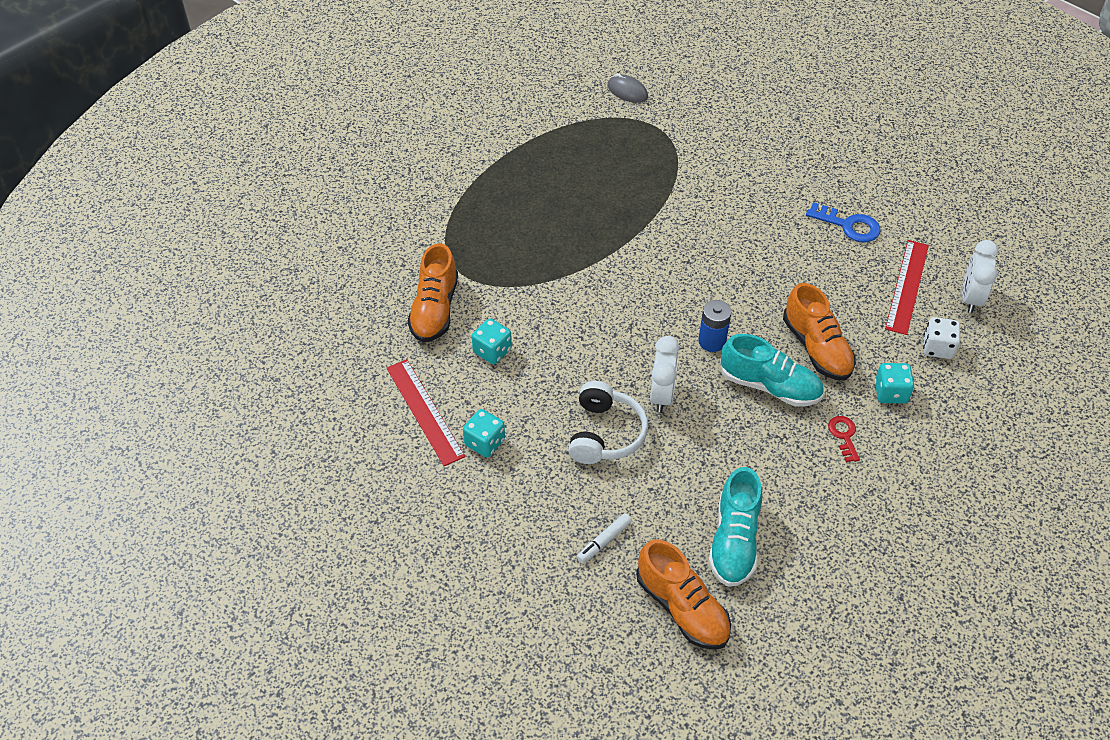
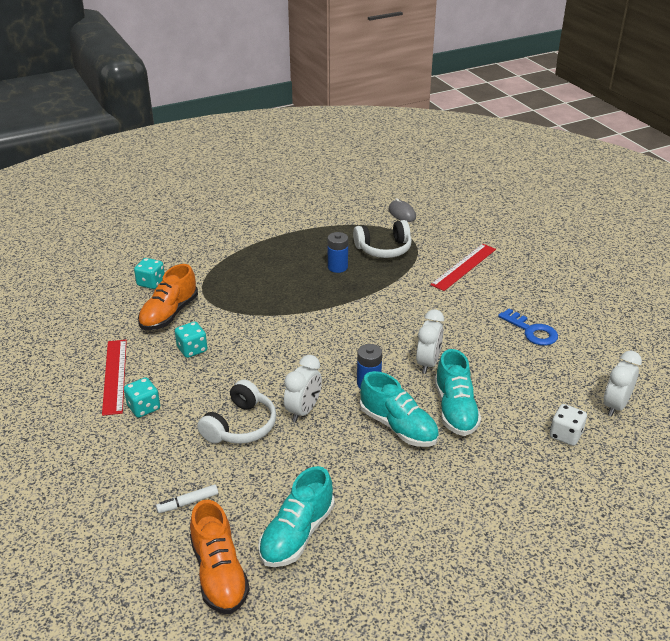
camera: 20 degrees right, 15 degrees down
(594, 191) = (337, 267): none -> blue battery
(634, 151) = (384, 249): none -> white headphones
(761, 297) = (428, 363): none -> white clock
(816, 348) = (455, 409): orange shoe -> turquoise shoe
(844, 436) = (442, 480): red key -> none
(890, 392) = (503, 458): turquoise dice -> turquoise dice (151, 283)
(907, 286) = (561, 384): red ruler -> red ruler (464, 267)

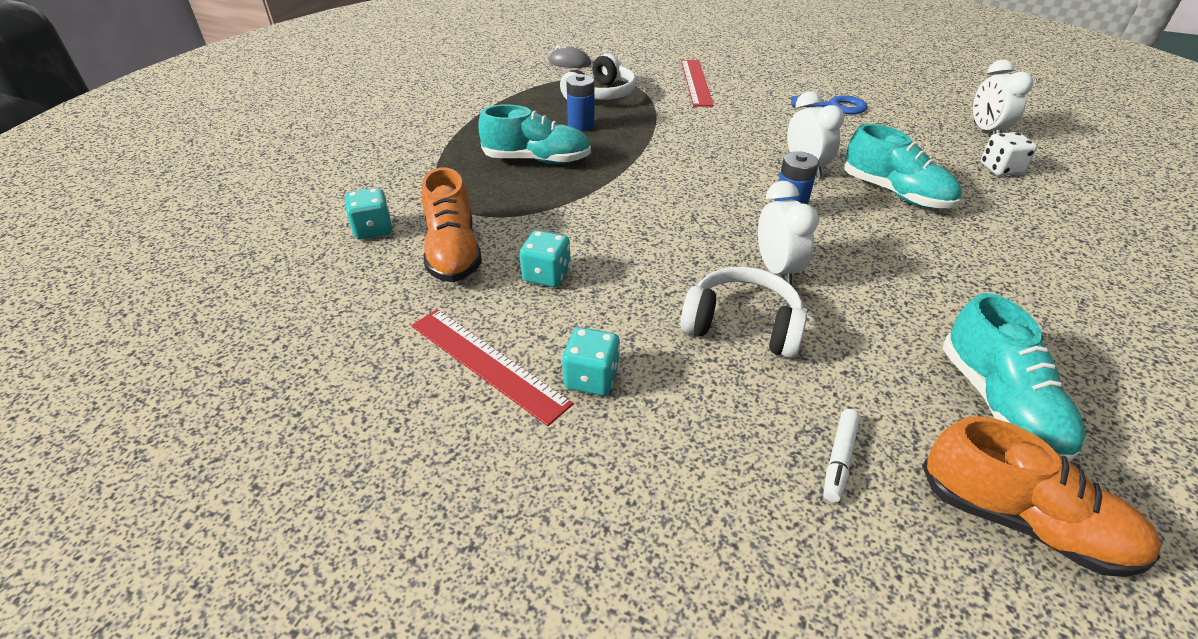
camera: 40 degrees left, 5 degrees up
(241, 426) = (742, 325): white headphones -> white headphones turned 60 degrees counterclockwise
(398, 426) = (882, 234): turquoise shoe -> turquoise shoe (537, 160)

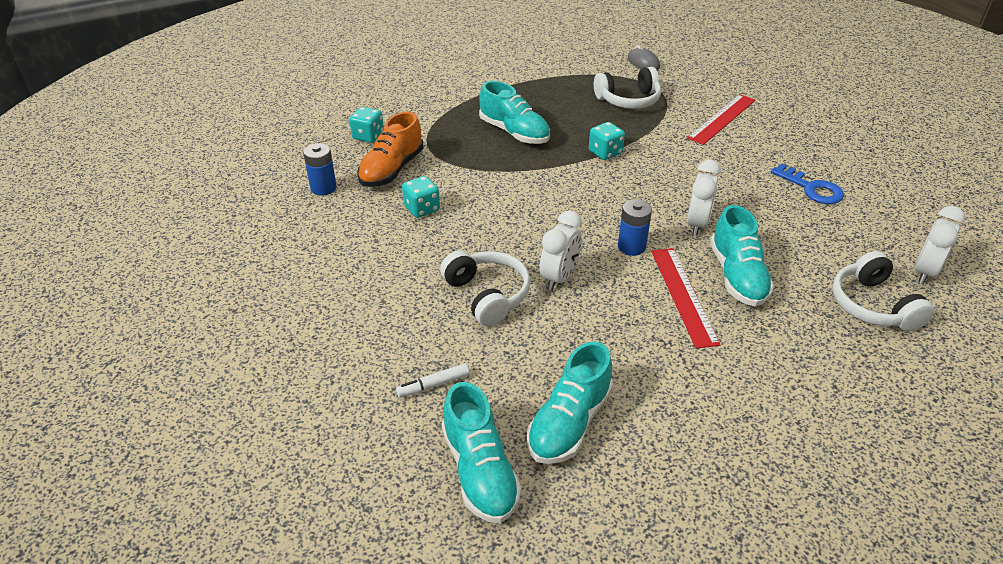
camera: 40 degrees right, 0 degrees up
(487, 363) = (334, 238): red ruler -> red ruler (683, 295)
(581, 125) = (578, 119): blue battery -> blue battery (323, 188)
(591, 378) = (371, 274): turquoise dice -> turquoise dice (605, 152)
(1000, 169) = (872, 305): white dice -> white headphones
(1022, 521) = (479, 471): orange shoe -> turquoise shoe

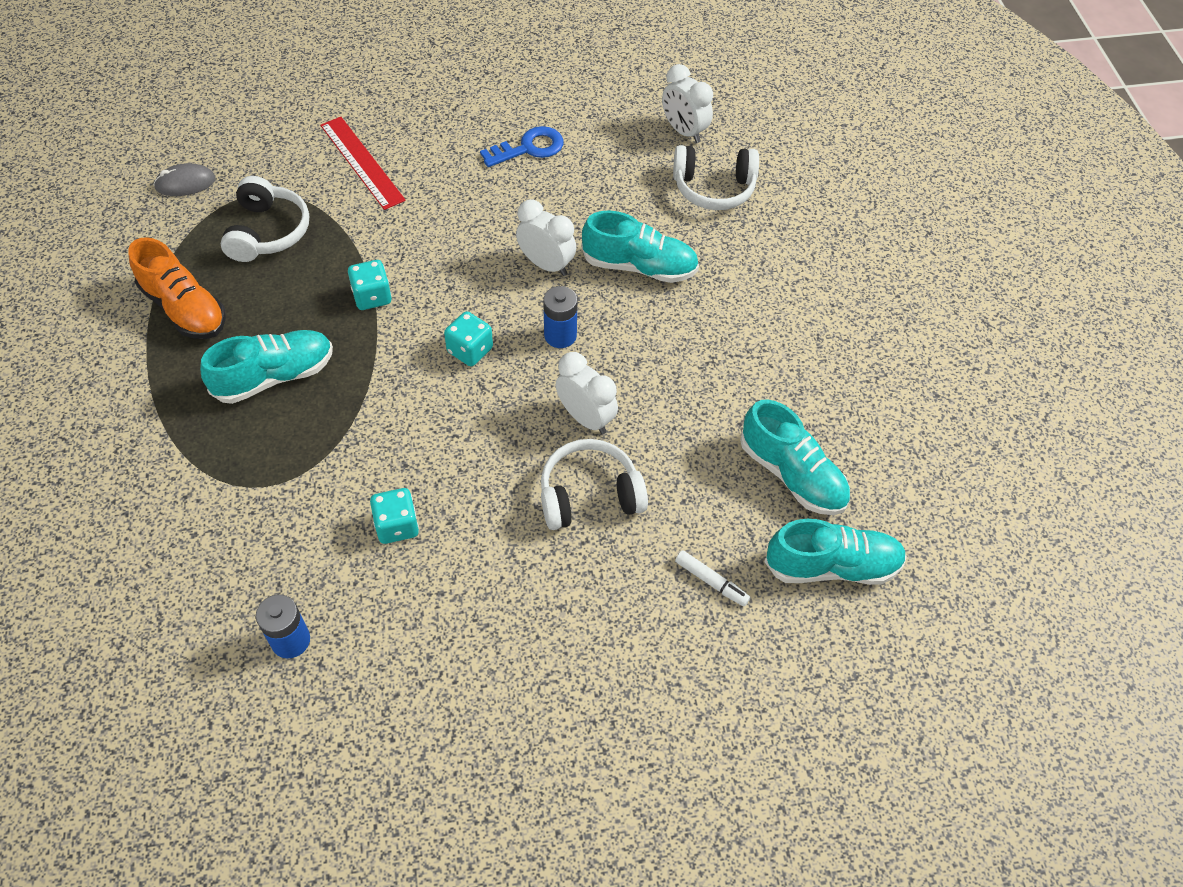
camera: 75 degrees left, 15 degrees up
(368, 136) = (182, 558): turquoise dice -> turquoise dice (470, 350)
(391, 169) = (288, 543): orange shoe -> orange shoe (184, 308)
(433, 385) = (711, 581): white marker -> white marker turned 45 degrees counterclockwise
(683, 295) = (652, 321): red ruler -> none

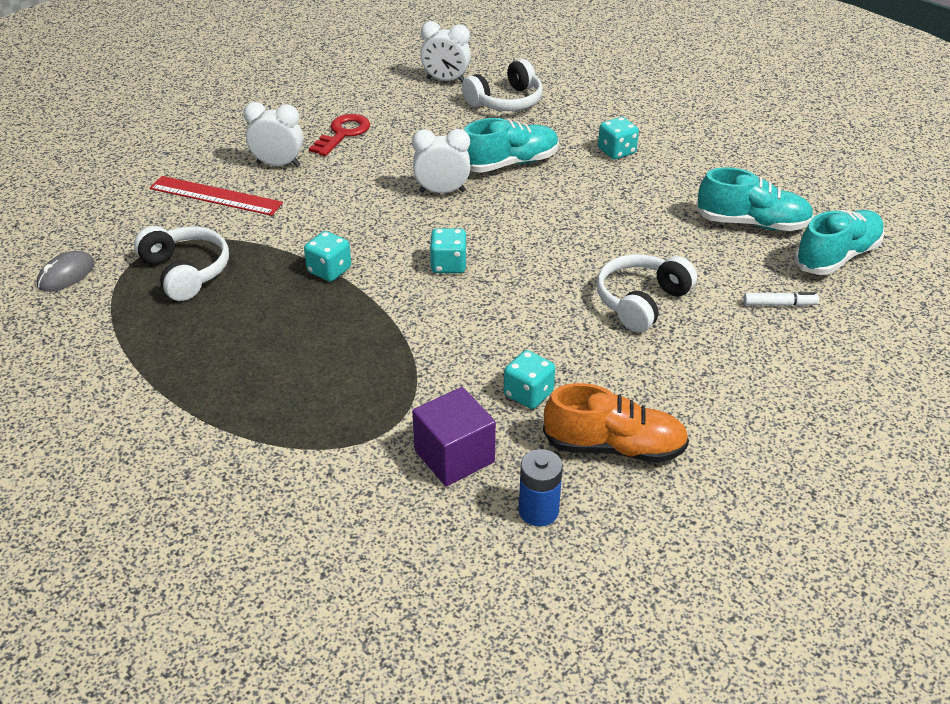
camera: 35 degrees left, 15 degrees down
(184, 308) = (170, 354): orange shoe -> orange shoe (614, 447)
(274, 376) = (309, 357): turquoise shoe -> none
(283, 545) = (454, 456): none -> purple cube
(529, 148) = (343, 133): blue key -> red key
(560, 335) = (504, 225): blue battery -> none
(585, 418) = (582, 261): white clock -> white clock (278, 164)
(755, 310) = (616, 151): none -> turquoise dice

